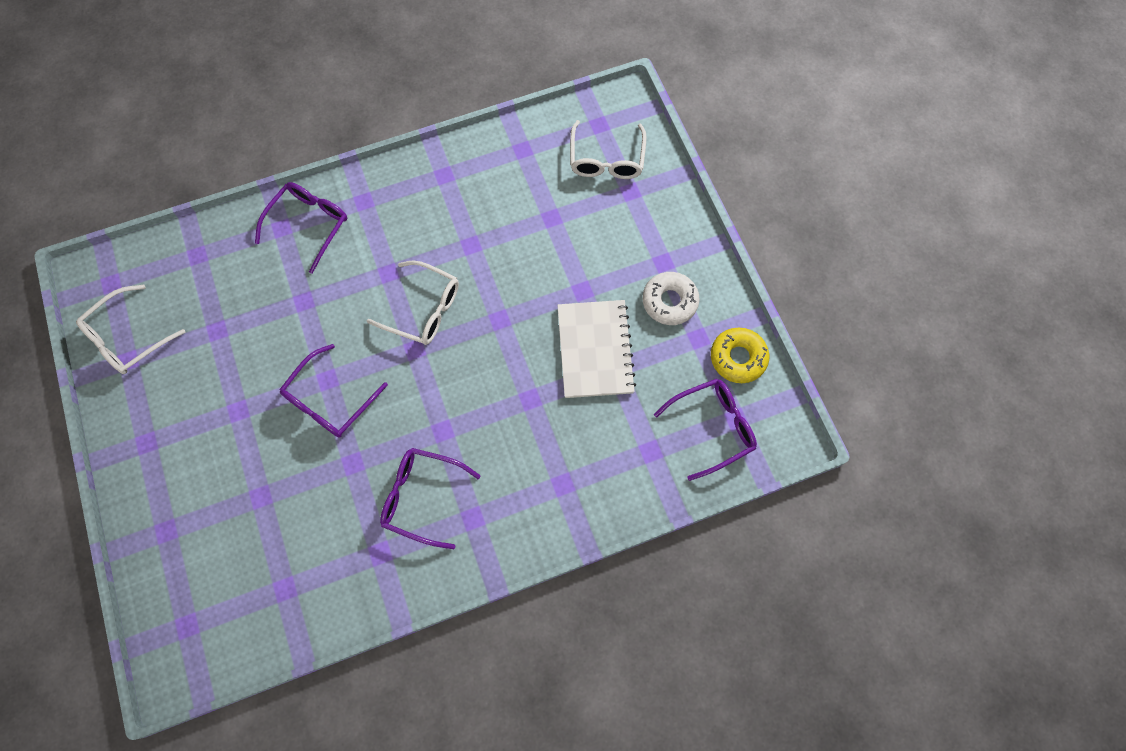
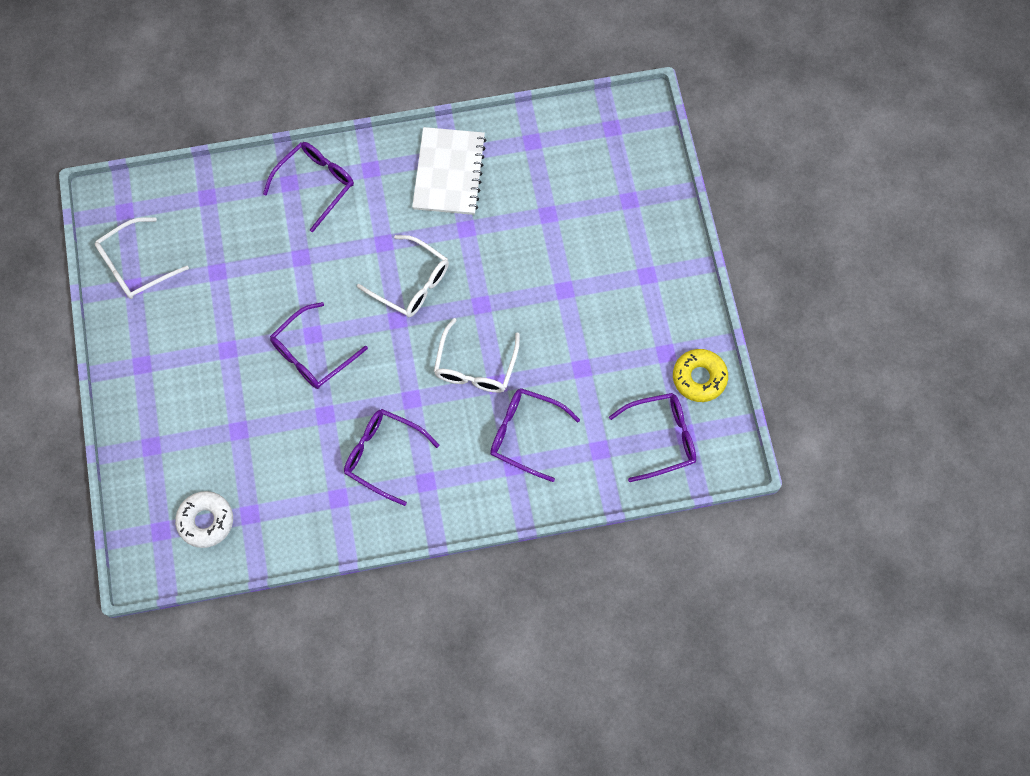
camera: 10 degrees right, 0 degrees up
(570, 448) = (525, 434): none -> purple glasses
(595, 350) = (565, 348): white notebook -> white notebook (449, 172)
(606, 159) = (612, 164): white glasses -> white glasses (475, 366)
(669, 301) = (645, 314): white donut -> white donut (206, 521)

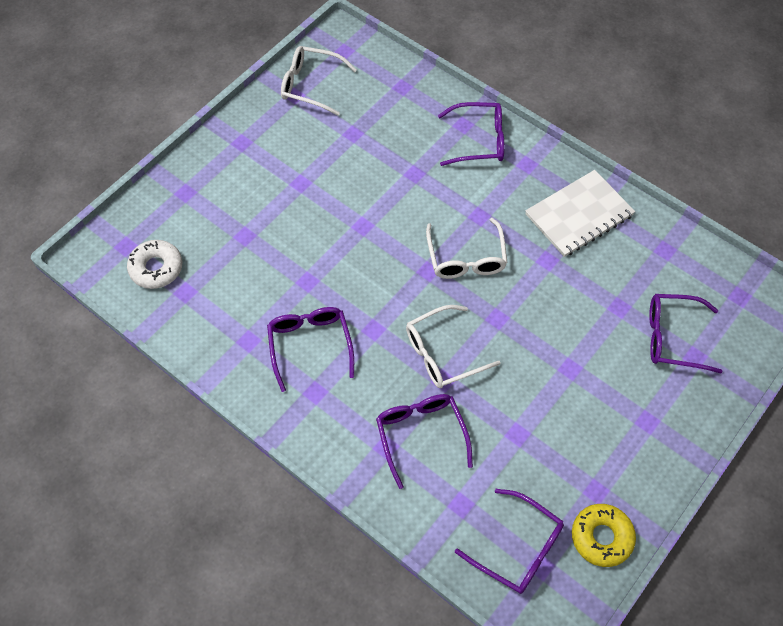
camera: 50 degrees right, 10 degrees down
(312, 354) = (347, 237): purple glasses -> purple glasses (673, 337)

